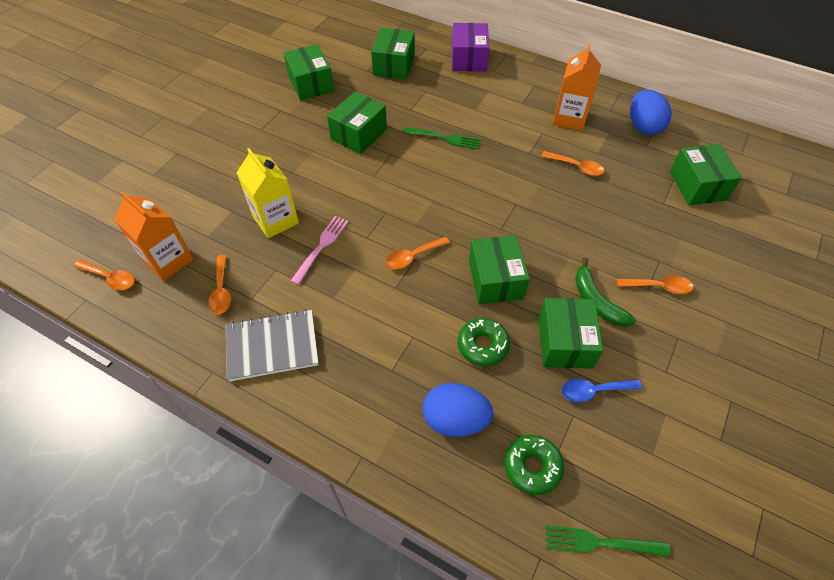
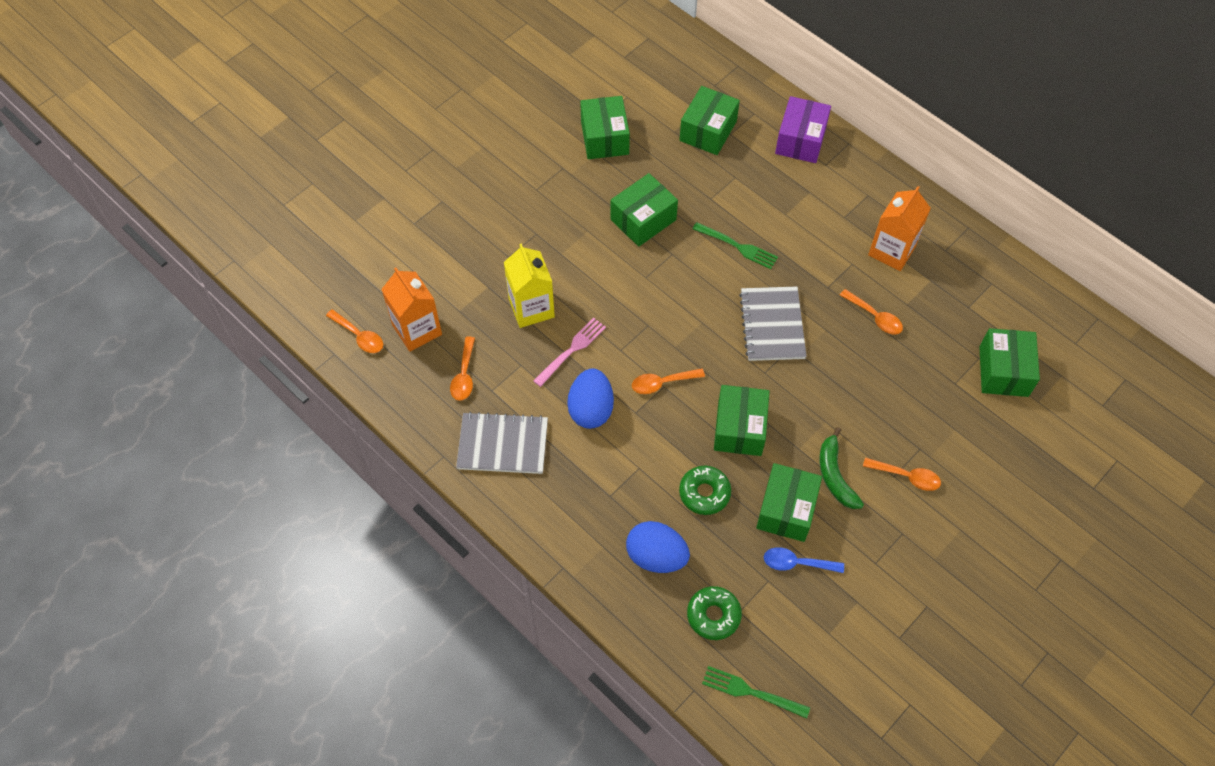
camera: 15 degrees right, 5 degrees up
(494, 190) = (772, 325): none -> grey notebook
(643, 126) = (975, 281): blue egg -> blue egg (591, 409)

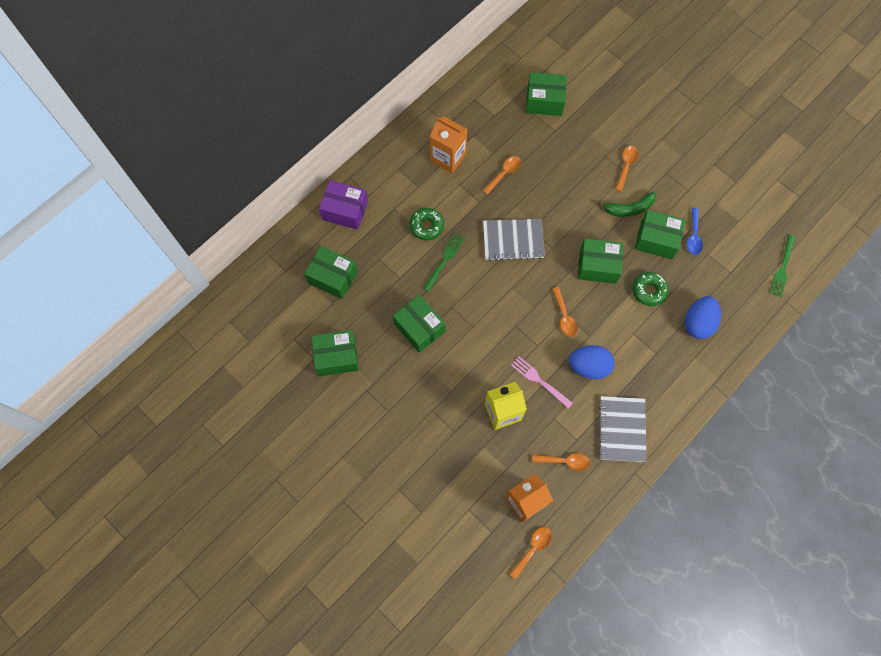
camera: 90 degrees left, 10 degrees up
(713, 615) = (735, 288): green donut -> green donut (426, 226)

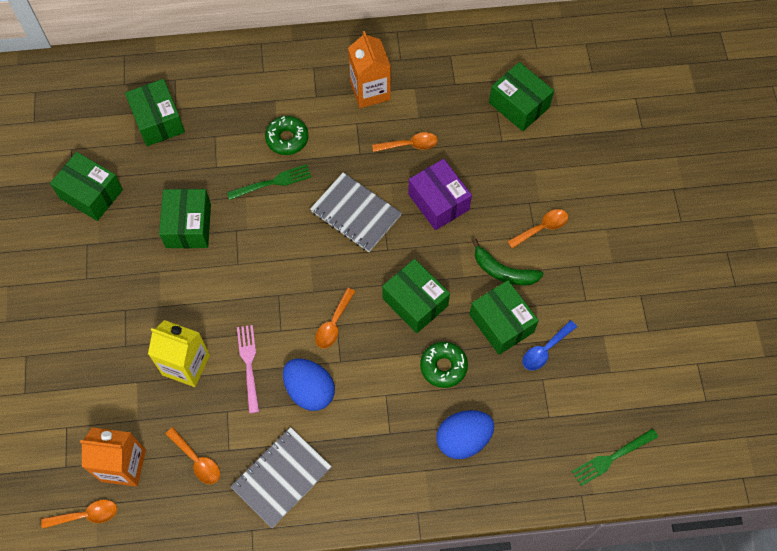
camera: 40 degrees right, 5 degrees down
(345, 210) = (227, 70): purple box -> purple box (438, 202)

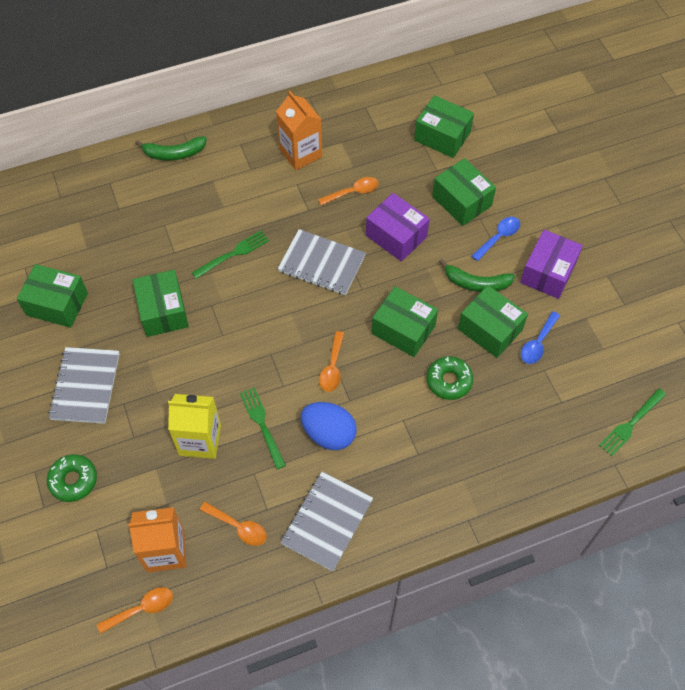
camera: 15 degrees left, 5 degrees down
(95, 284) = (85, 386): none -> grey notebook
(158, 121) = (104, 223): green box -> green box (461, 201)
(246, 63) = (174, 153): none -> green banana
(249, 365) = (262, 425): pink fork -> green fork
(287, 139) = (235, 212): green donut -> green donut (73, 480)
(463, 439) = (489, 442): blue egg -> none
(542, 228) = (498, 237): orange spoon -> blue spoon
(580, 278) = (548, 273): none -> purple box

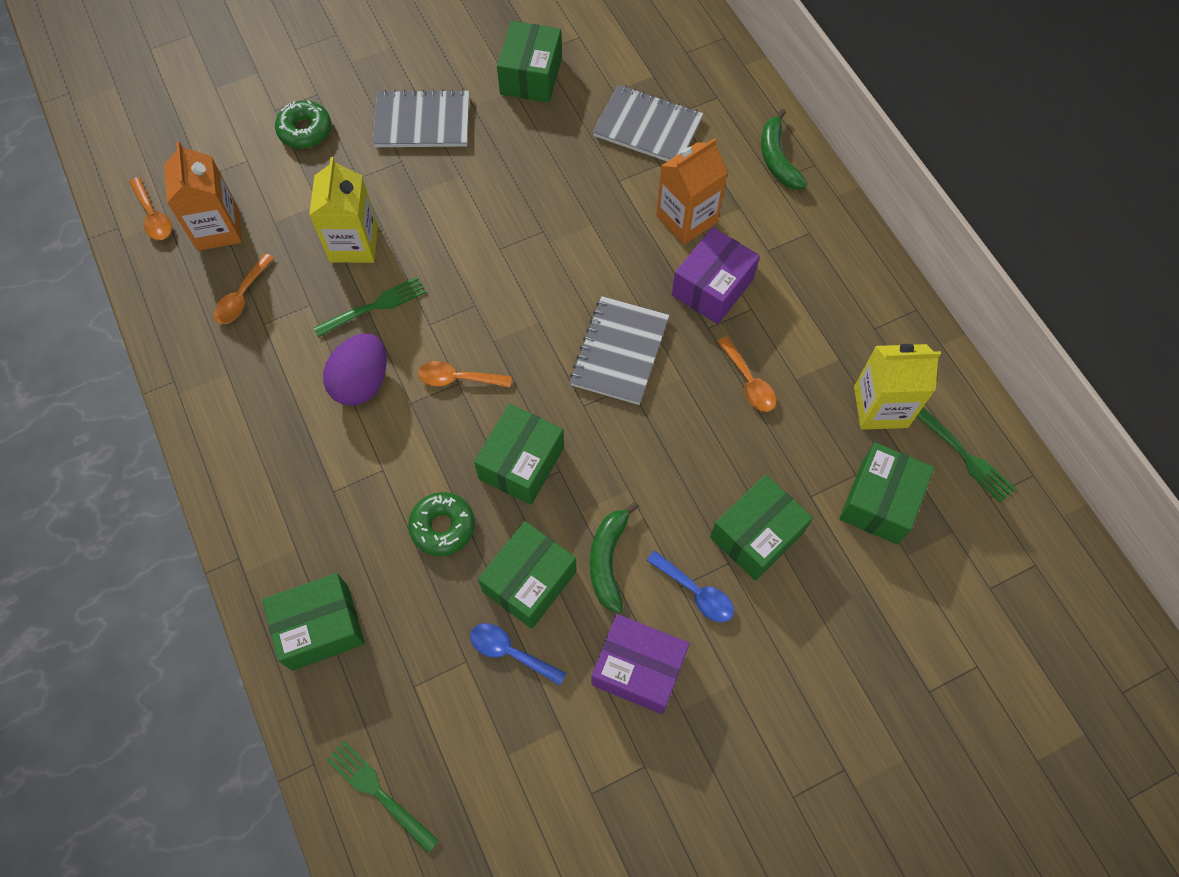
camera: 85 degrees right, 5 degrees up
(163, 311) = (529, 182): green box -> green box (320, 627)
(233, 254) = (623, 246): green fork -> green fork (964, 456)
(300, 153) = (807, 308): orange carton -> orange carton (686, 219)
(327, 521) = (244, 390): grey notebook -> grey notebook (648, 127)
(329, 434) = (362, 382): blue egg -> purple egg
(378, 126) = (880, 407): none -> yellow carton
(396, 236) = (679, 445): purple box -> purple box (712, 287)

